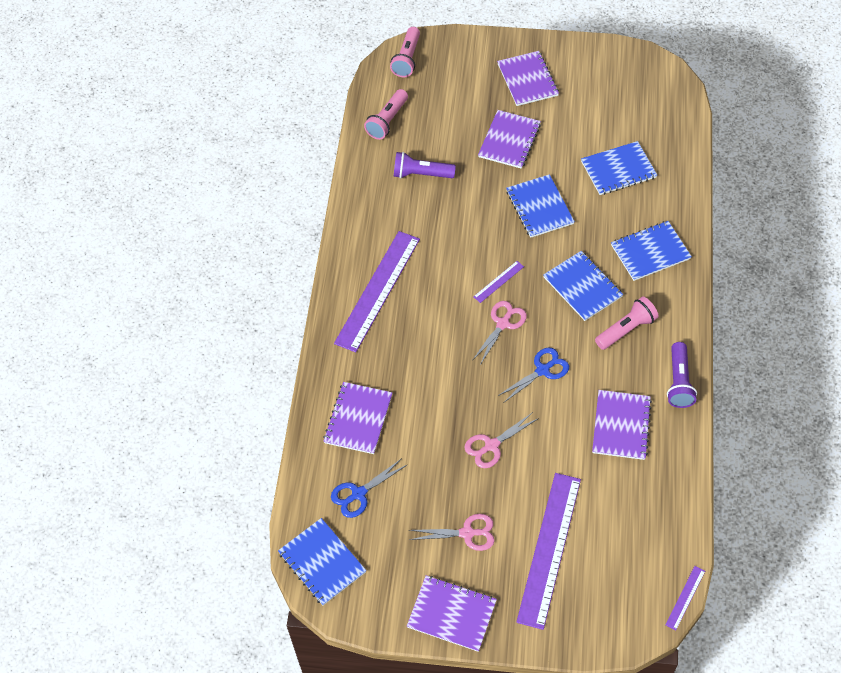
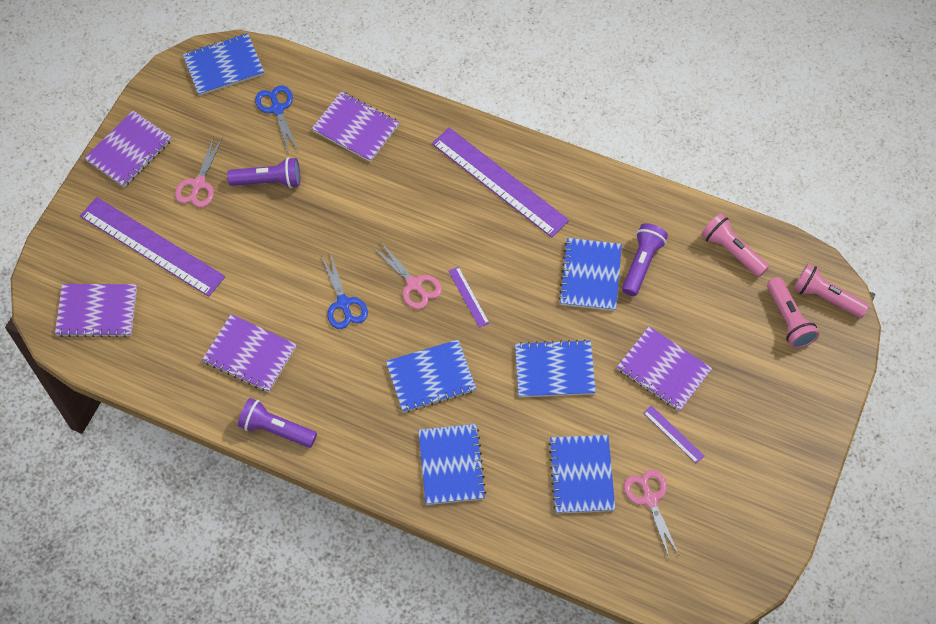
camera: 105 degrees right, 5 degrees up
(442, 472) = (269, 181): none -> purple flashlight
(445, 205) = (590, 275): none -> blue notebook
(491, 445) = (279, 231): pink scissors -> pink scissors (650, 499)
(527, 80) = (755, 421): purple notebook -> purple notebook (97, 311)
(626, 329) = (360, 401): pink flashlight -> pink flashlight (788, 320)
(685, 597) = (50, 344): purple ruler -> purple ruler (673, 434)

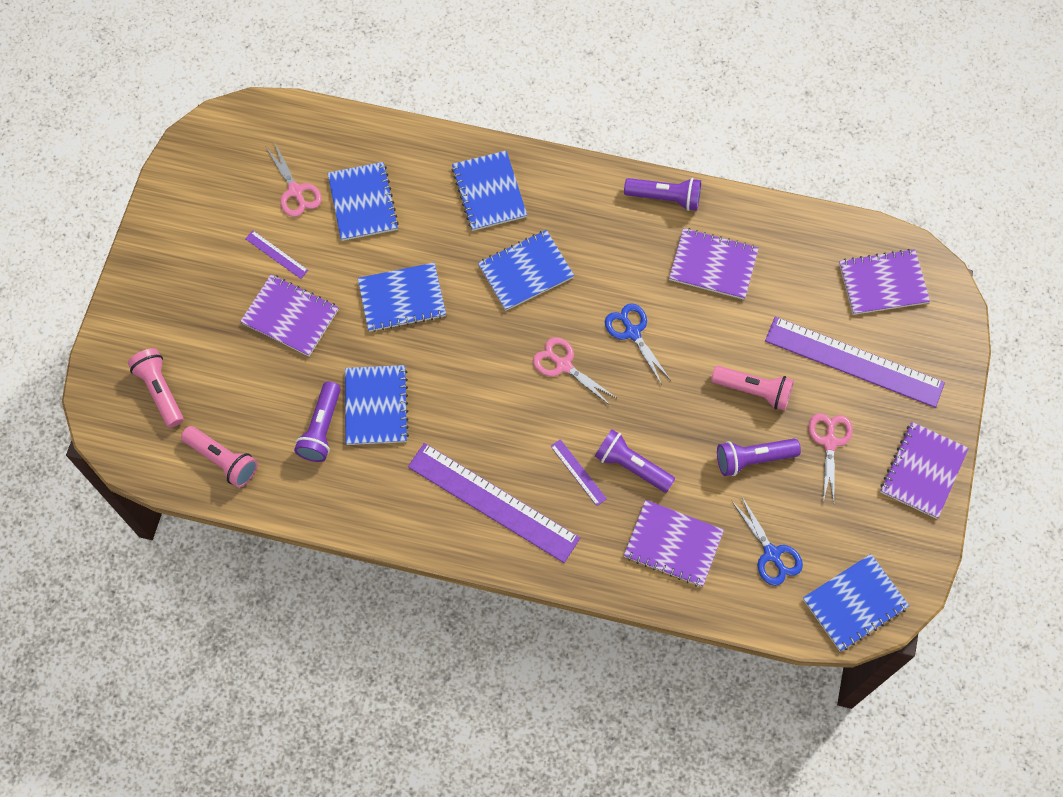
camera: 170 degrees right, 5 degrees up
(374, 192) = (631, 466): none -> purple flashlight
(468, 297) = (503, 361): purple ruler -> purple ruler (578, 472)
(825, 297) = (120, 422): pink flashlight -> pink flashlight (754, 391)

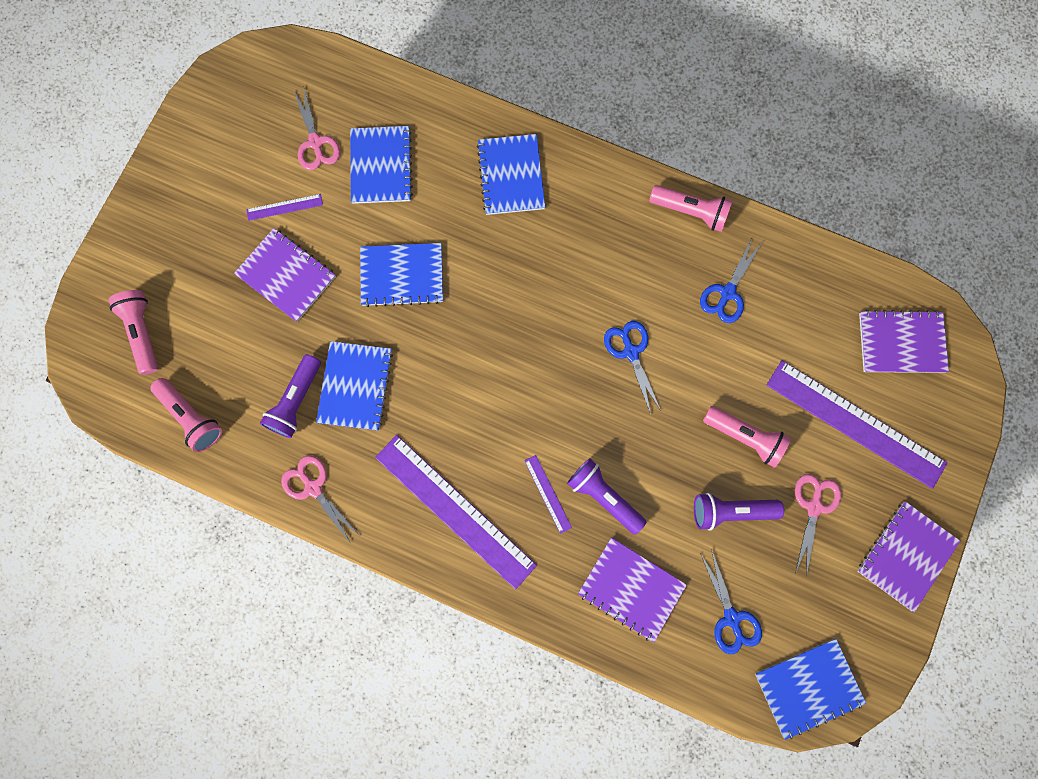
camera: 10 degrees right, 10 degrees up
(276, 254) = (284, 207): purple ruler -> purple ruler turned 60 degrees counterclockwise
(525, 271) = (533, 267): blue notebook -> none
(563, 365) = (553, 375): pink scissors -> pink scissors (313, 488)
(665, 198) = (691, 212): purple flashlight -> pink flashlight
(713, 265) = (727, 293): purple notebook -> blue scissors

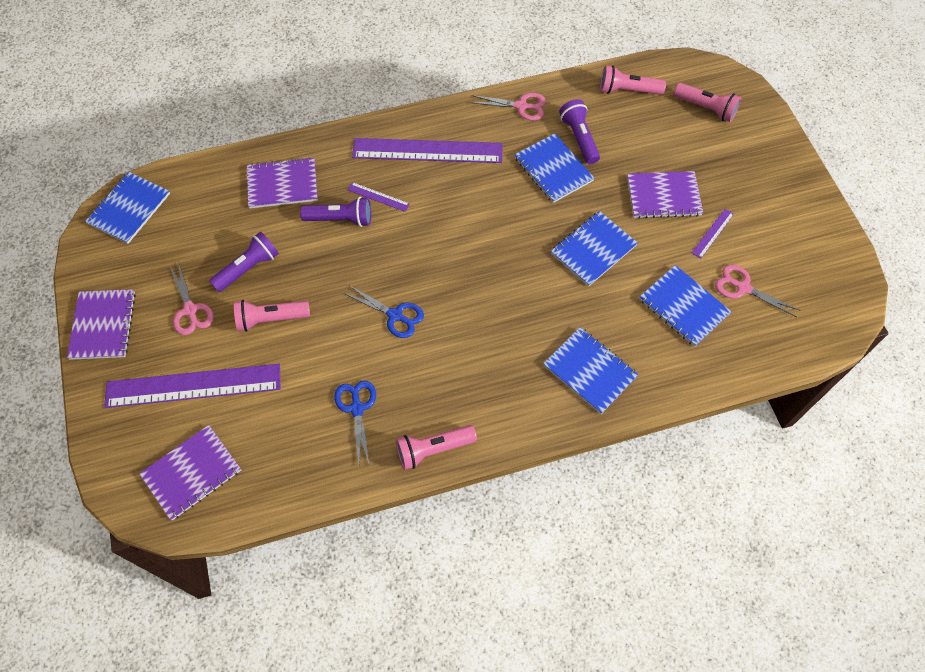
camera: 140 degrees right, 15 degrees down
(731, 618) = (205, 211): blue scissors -> none

